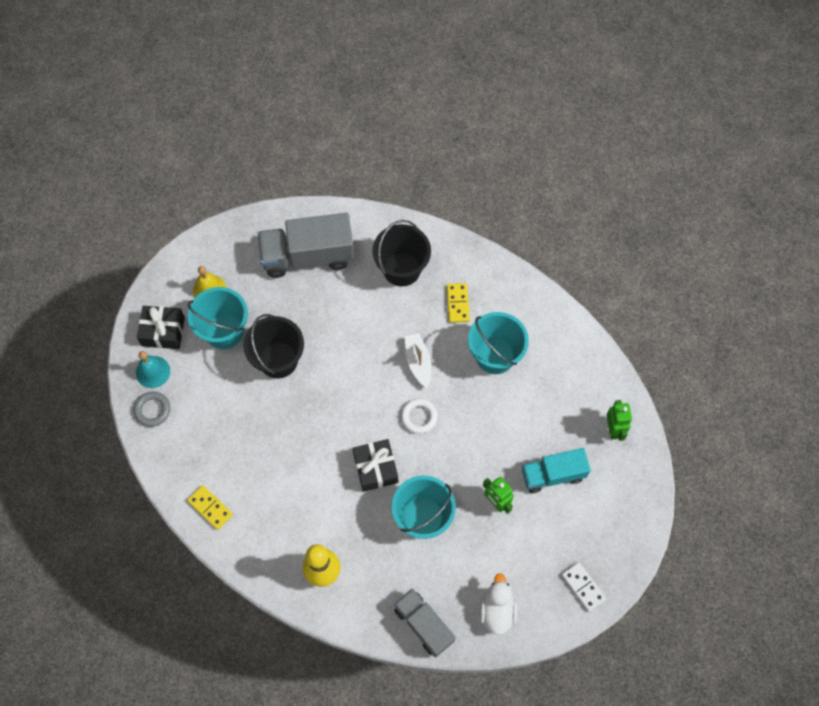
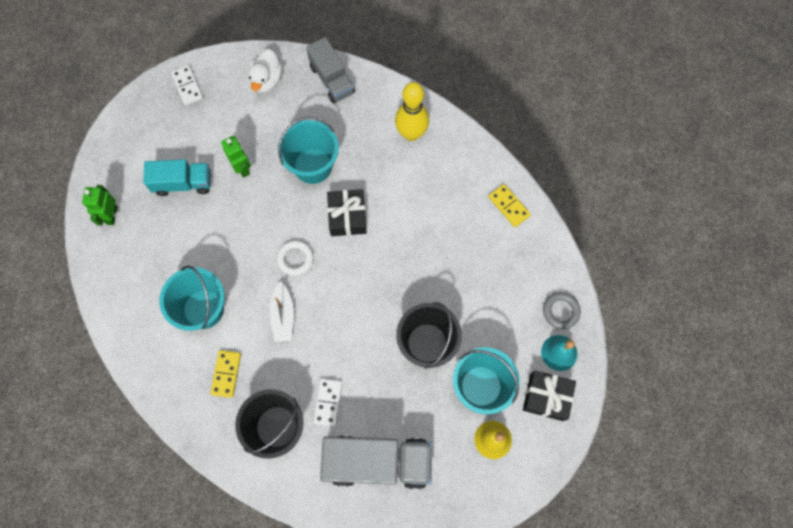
camera: 170 degrees left, 5 degrees up
(361, 295) = (328, 402): none -> white domino

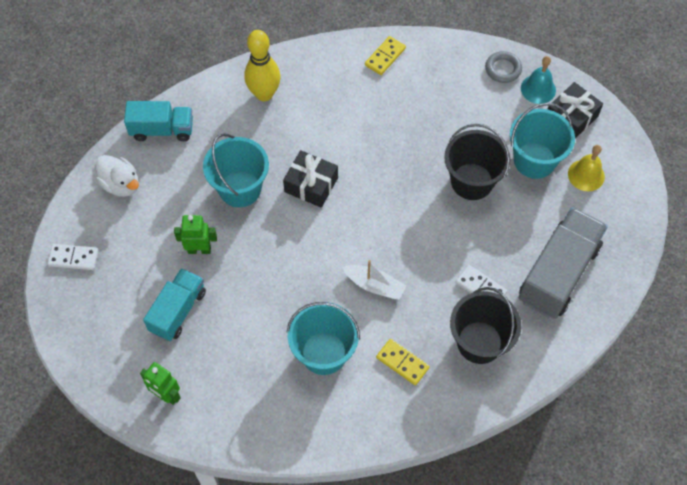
camera: 60 degrees left, 10 degrees down
(295, 259) = (324, 248): white ring -> none
(332, 79) = (162, 130): grey truck -> turquoise truck
(509, 206) = (385, 57): yellow domino -> yellow domino turned 45 degrees counterclockwise

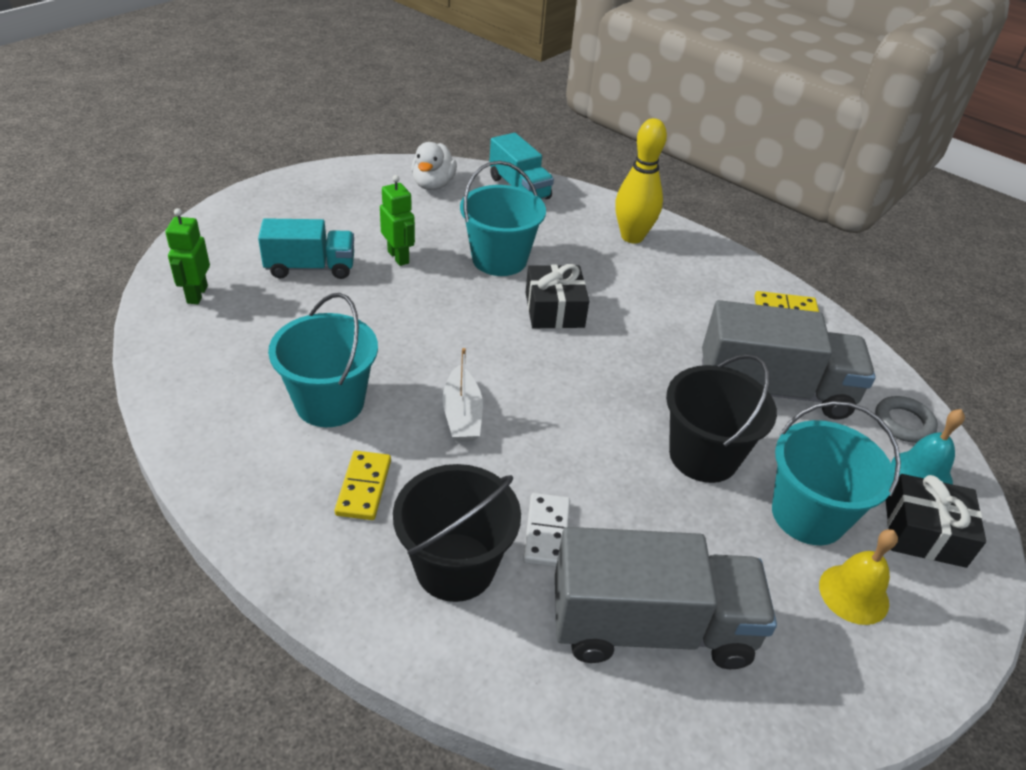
camera: 55 degrees right, 20 degrees down
(73, 258) = (326, 184): white domino -> none
(445, 113) = (773, 390): none -> grey truck

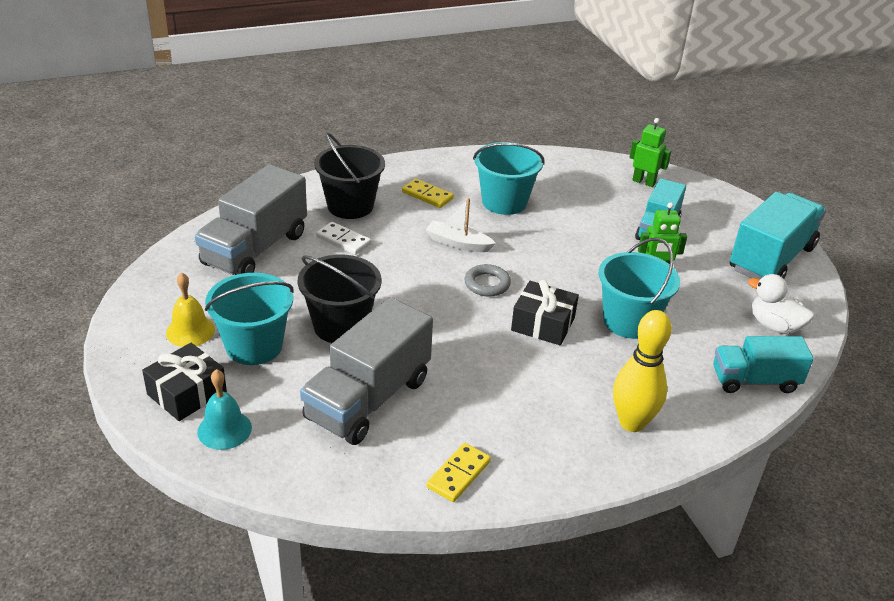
camera: 120 degrees right, 5 degrees down
(318, 194) = (771, 259): none -> turquoise truck
(903, 423) = (272, 457): grey ring -> grey ring (487, 284)

